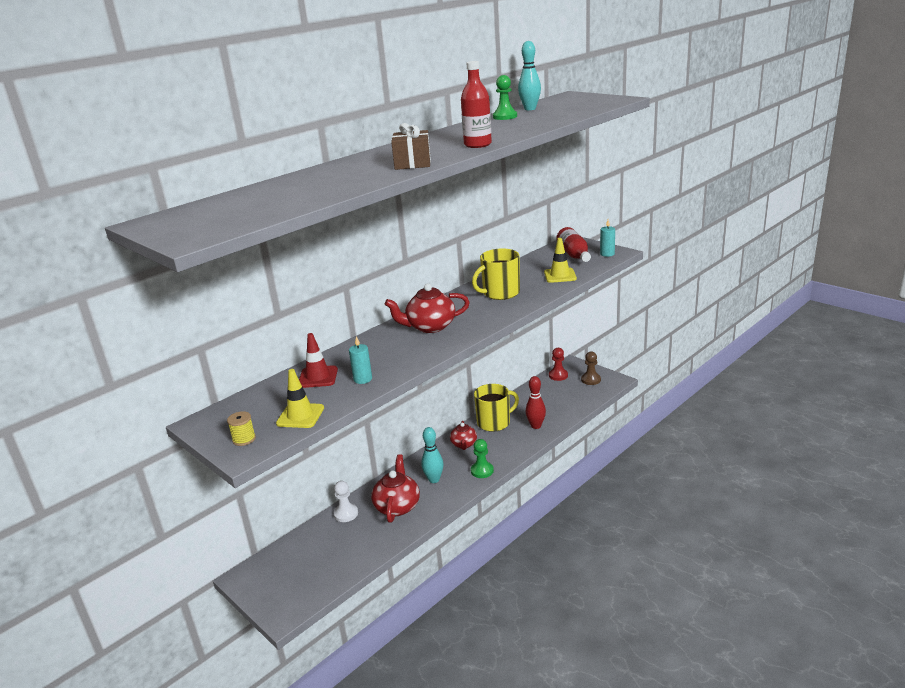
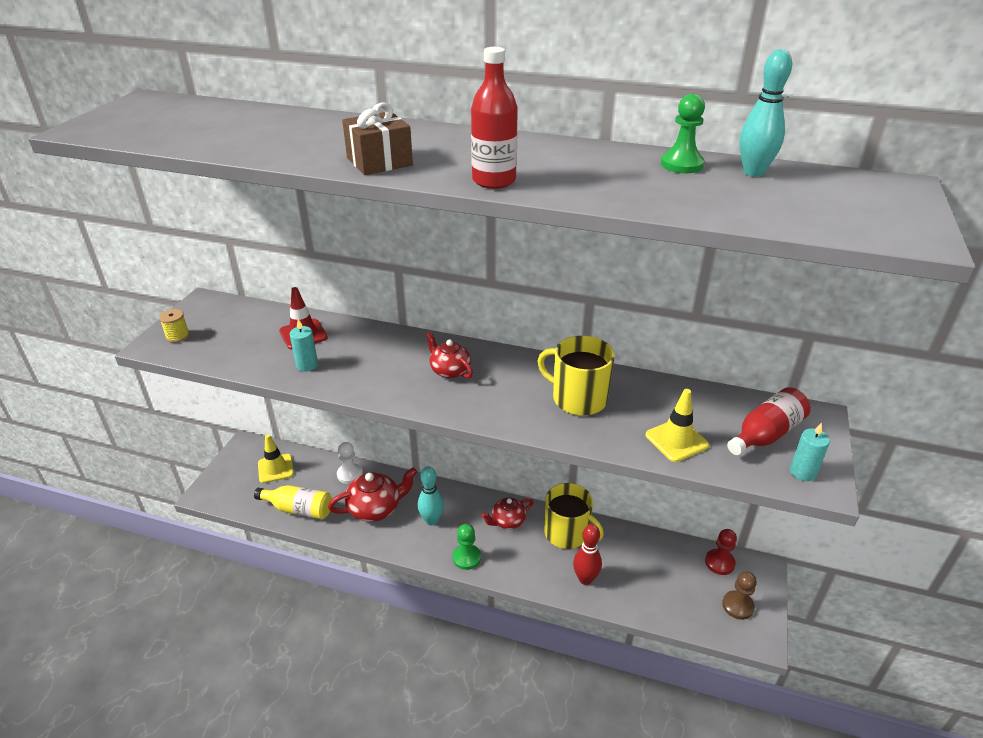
camera: 60 degrees right, 10 degrees up
(300, 416) = (224, 352): yellow traffic cone -> yellow traffic cone (275, 468)
(360, 552) = (298, 509): none -> yellow bottle
(430, 327) = (449, 370): red teapot -> red teapot, size x0.63

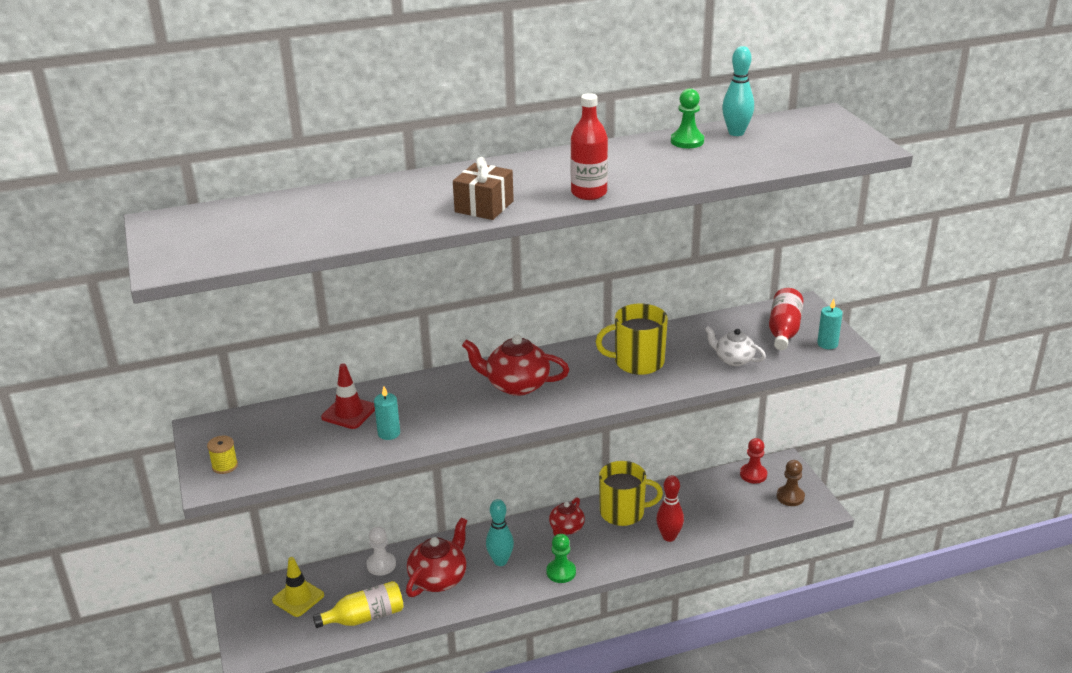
camera: 35 degrees left, 5 degrees down
(449, 370) = (516, 385): red teapot -> red teapot, size x1.59
(676, 440) = (733, 359): yellow traffic cone -> white teapot

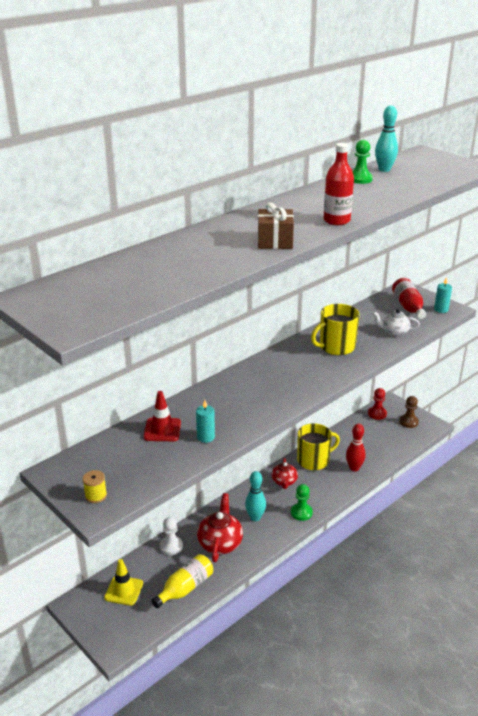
camera: 25 degrees left, 0 degrees up
(516, 385) = (268, 381): red teapot -> none

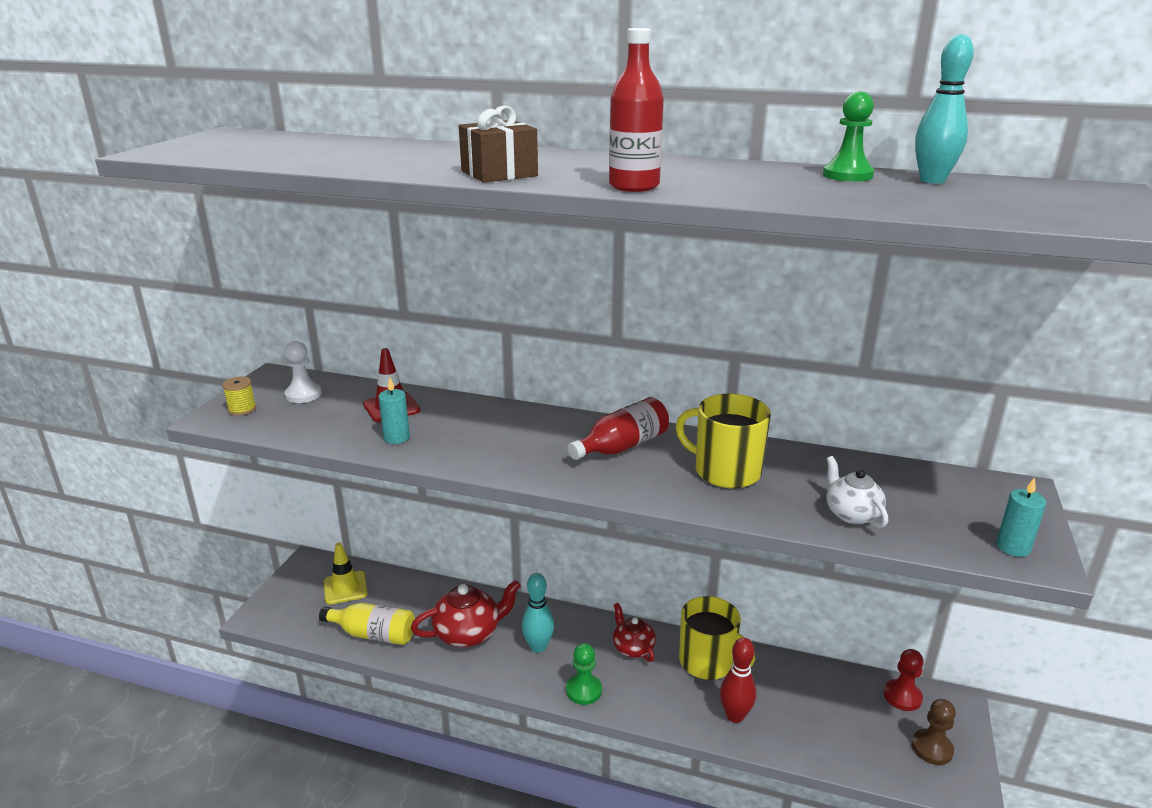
camera: 60 degrees right, 5 degrees down
(171, 546) = (436, 594): white pawn -> white pawn (303, 395)
(284, 482) = (633, 648): red teapot -> red teapot turned 90 degrees clockwise
(408, 307) = (960, 508): red bottle -> red bottle (622, 446)

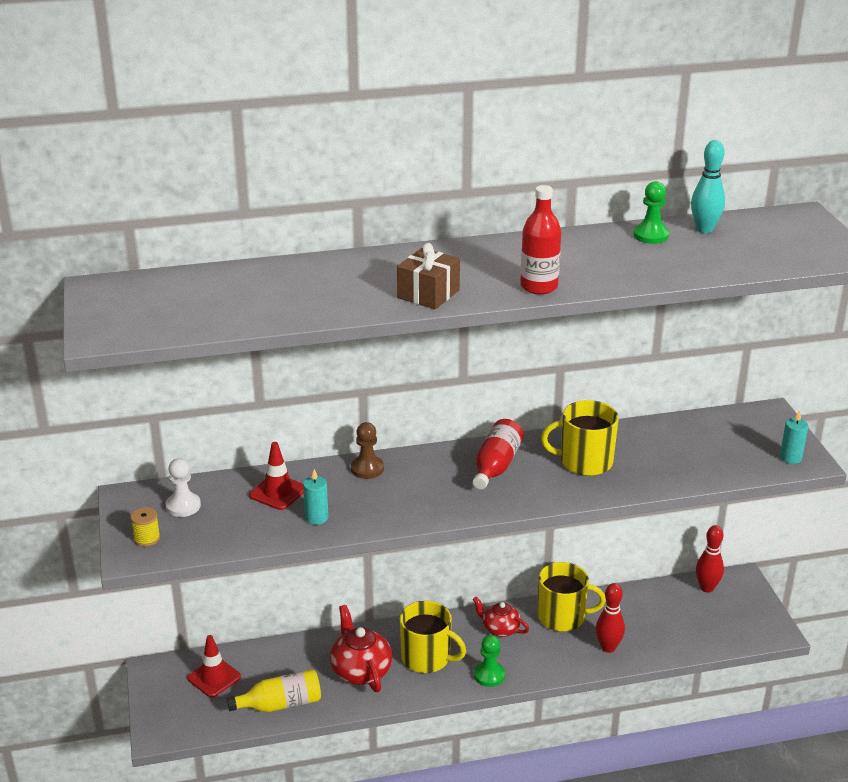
camera: 30 degrees left, 5 degrees up
(345, 588) = (214, 677): yellow traffic cone -> red traffic cone
(468, 633) = (361, 670): red teapot -> red teapot turned 60 degrees counterclockwise
(538, 647) = (427, 658): turquoise bowling pin -> yellow mug
(851, 514) = (687, 467): white teapot -> none
(902, 696) = (707, 588): red pawn -> red bowling pin
(932, 748) = (744, 615): brown pawn -> brown pawn (367, 469)

